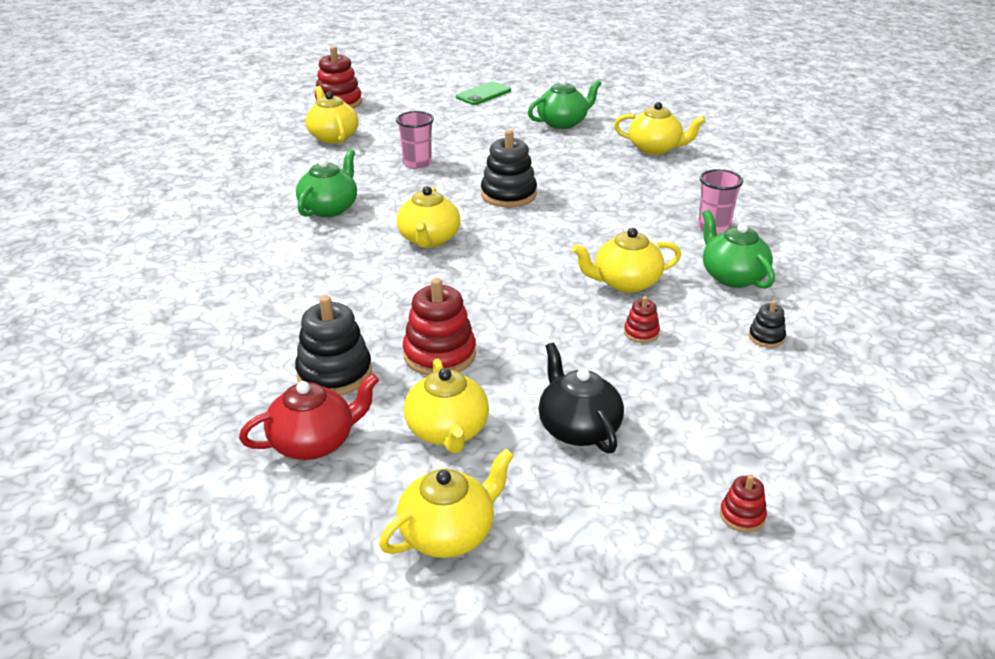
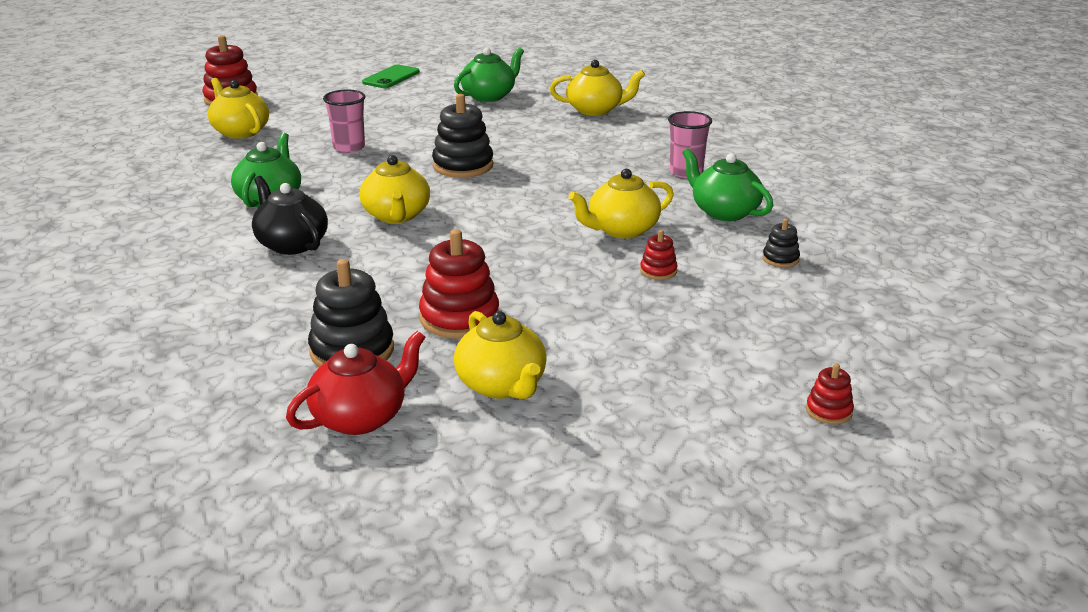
camera: 15 degrees left, 5 degrees down
(448, 533) = (547, 475): yellow teapot -> none
(578, 428) = (635, 362): black teapot -> black teapot (291, 244)

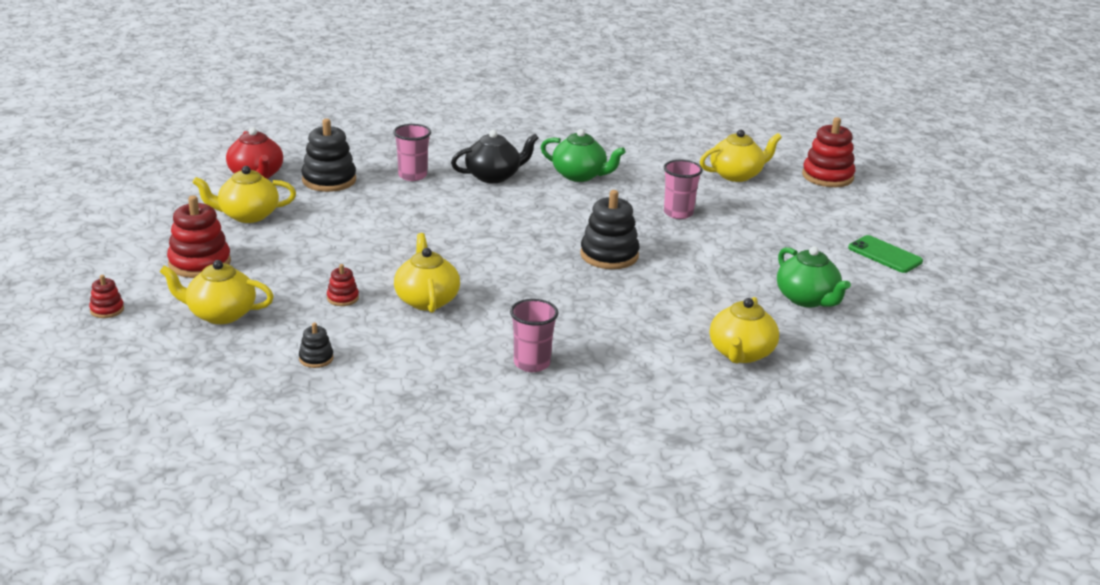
camera: 105 degrees right, 0 degrees up
(310, 294) = (412, 175): none -> pink cup
(396, 215) = (519, 215): yellow teapot -> yellow teapot (220, 314)
(459, 318) = (339, 215): red stacking toy -> red stacking toy (199, 263)
(724, 212) = (427, 358): green teapot -> none

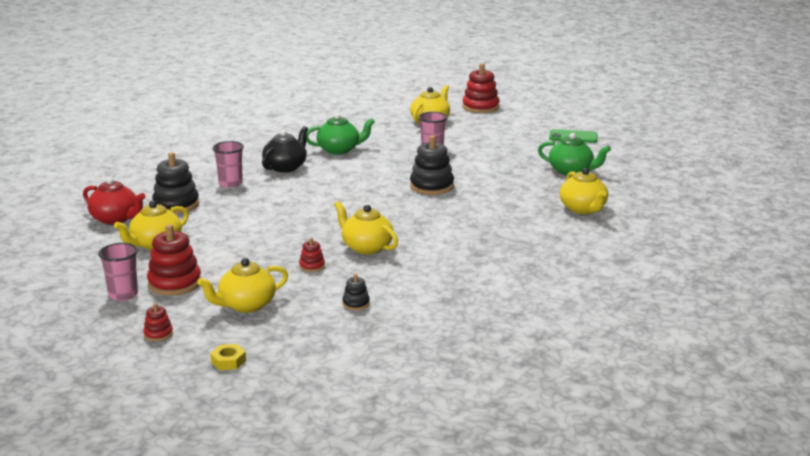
camera: 35 degrees left, 5 degrees down
(115, 365) = (228, 361): none -> yellow nut
(532, 363) = (486, 256): pink cup -> pink cup (123, 295)

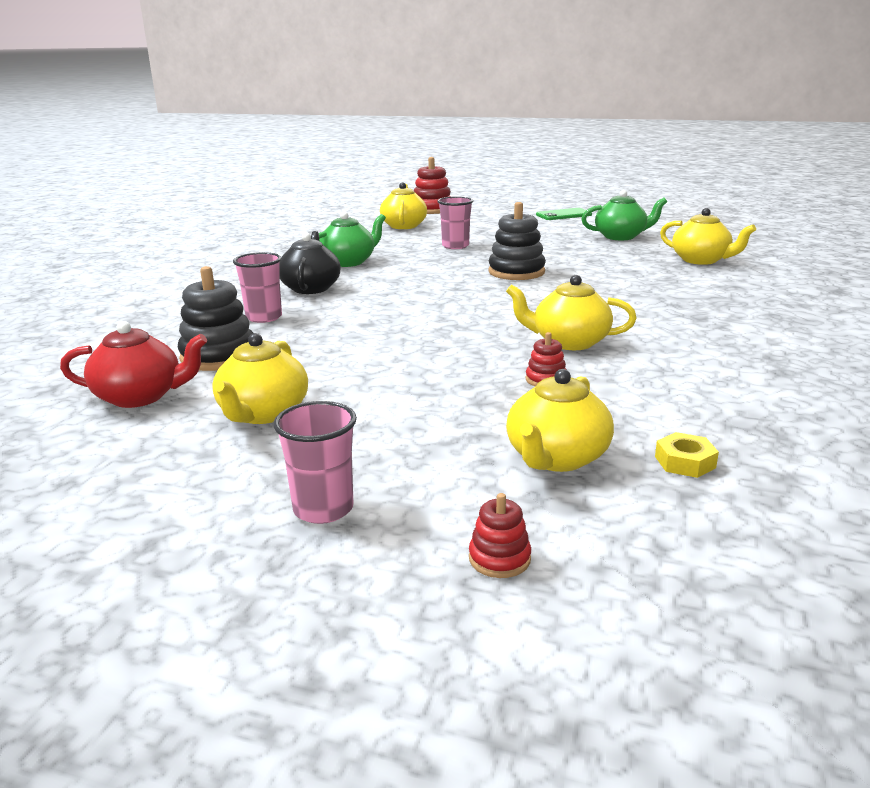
camera: 30 degrees left, 0 degrees up
(174, 283) = (386, 461): red stacking toy -> none
(228, 361) = (702, 562): yellow nut -> yellow nut (685, 462)
(356, 303) = (694, 408): black stacking toy -> none

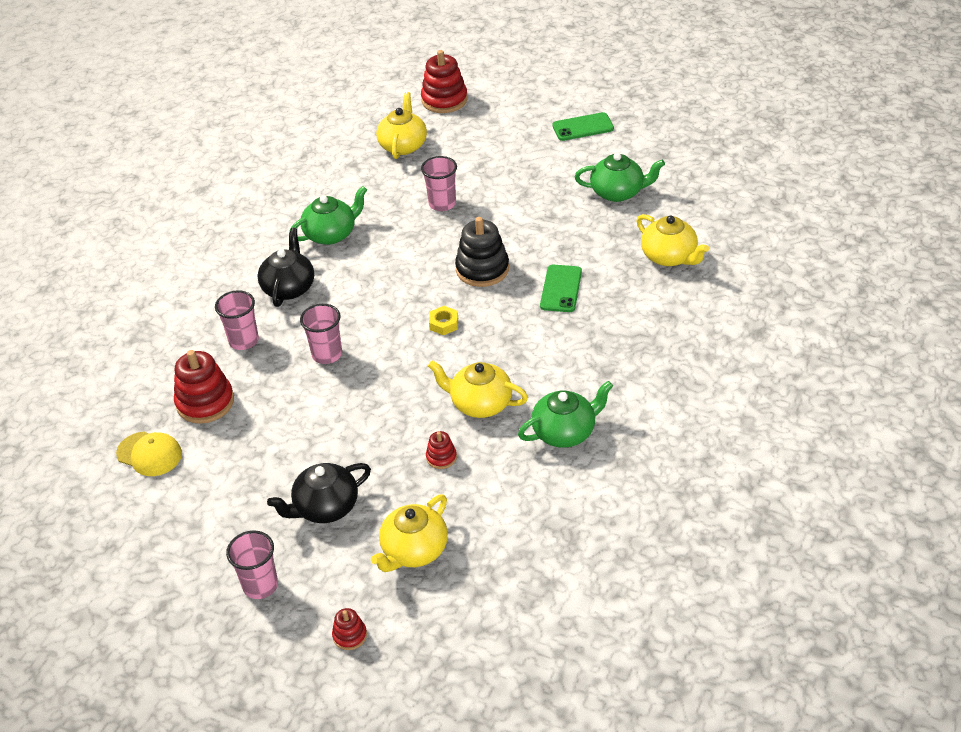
camera: 10 degrees right, 20 degrees up
(140, 397) = (149, 454): red teapot -> yellow cap
(219, 356) = (205, 402): black stacking toy -> red stacking toy
(263, 413) = (233, 483): yellow teapot -> none
(366, 321) = (327, 354): none -> pink cup
(404, 427) = (325, 507): none -> black teapot
(606, 278) = (561, 289): none -> green phone
(685, 462) = (493, 562): yellow nut -> yellow nut (444, 324)
(689, 355) = (565, 432): none -> green teapot

